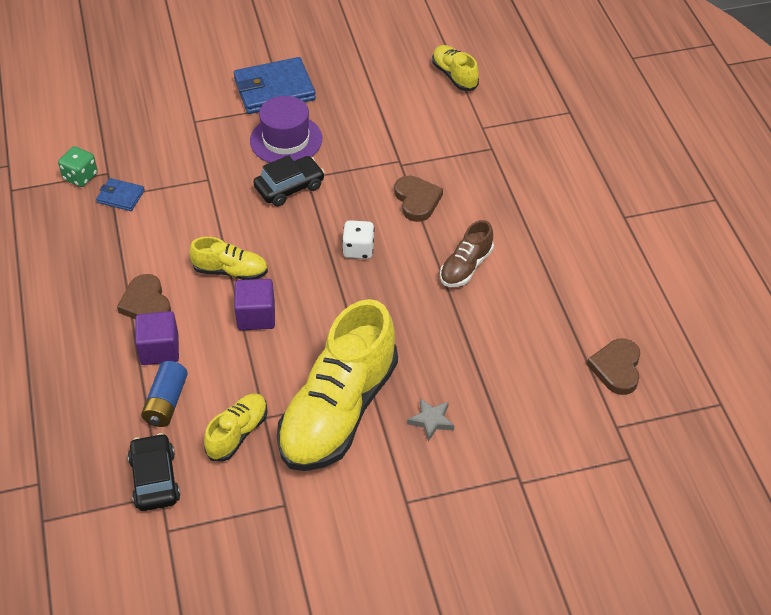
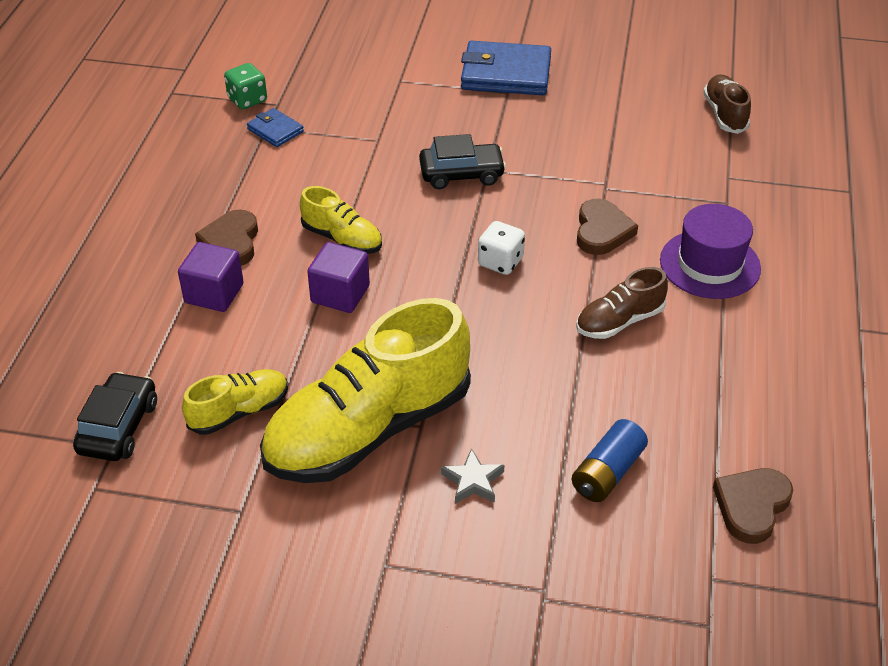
camera: 25 degrees right, 5 degrees down
(166, 402) = (185, 350): blue battery -> blue battery (607, 472)
(286, 140) = (487, 126): purple hat -> purple hat (710, 264)
(454, 76) = (725, 114): yellow shoe -> brown shoe

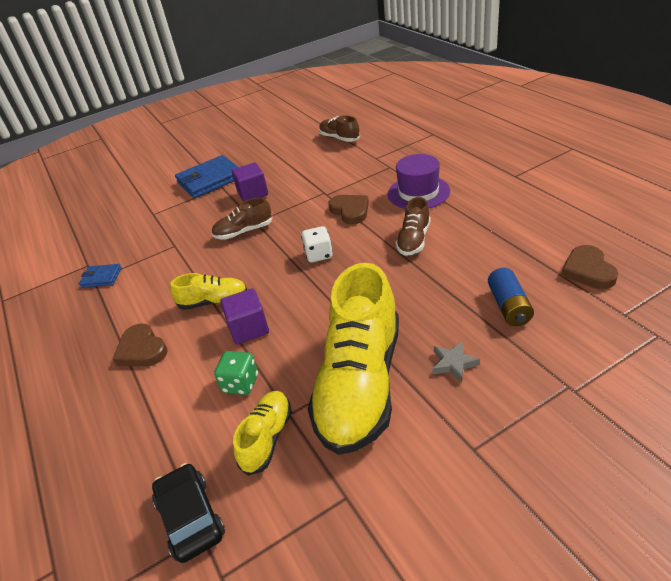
camera: 35 degrees left, 5 degrees down
(214, 293) = (164, 385): purple cube -> purple cube (253, 193)
(247, 100) = (63, 274): green dice -> green dice (240, 383)
(461, 174) = (244, 232): black car -> brown shoe

